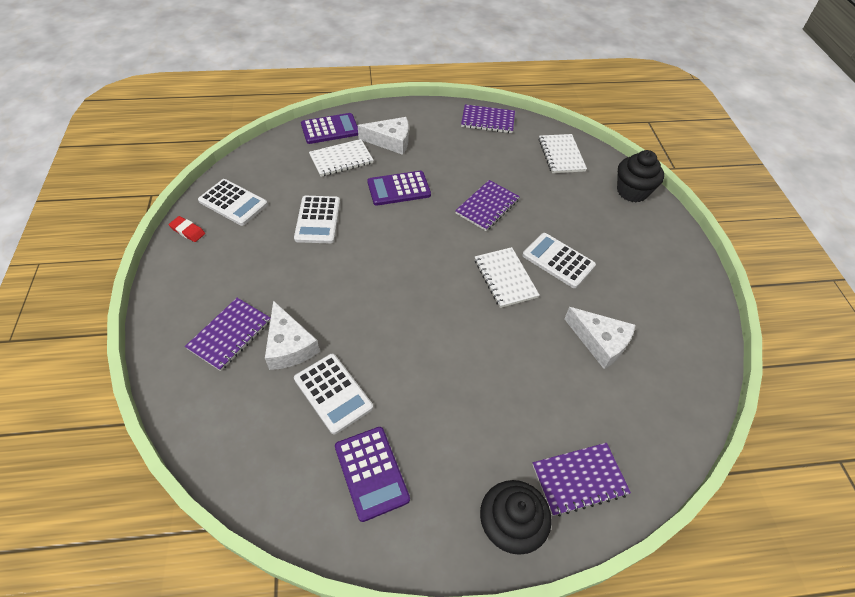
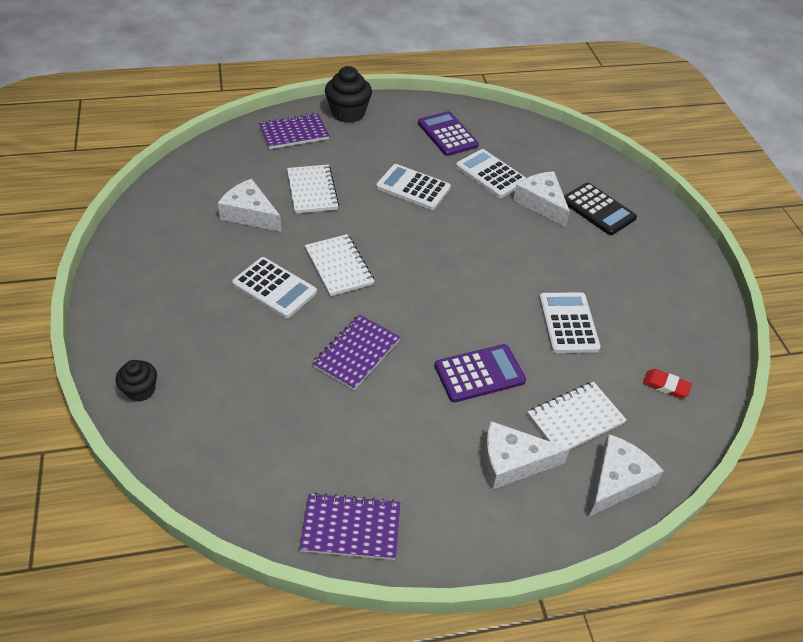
camera: 175 degrees right, 5 degrees down
(187, 231) = (707, 302): red eraser -> red eraser (666, 386)
(230, 335) = (598, 209): purple notebook -> black calculator
(233, 203) = (681, 340): white calculator -> white calculator (413, 188)
(330, 129) = (617, 481): purple calculator -> white cheese
(561, 155) = (231, 454): white notebook -> white notebook (312, 190)
(632, 191) = (140, 390): black cupcake -> black cupcake, size x0.60

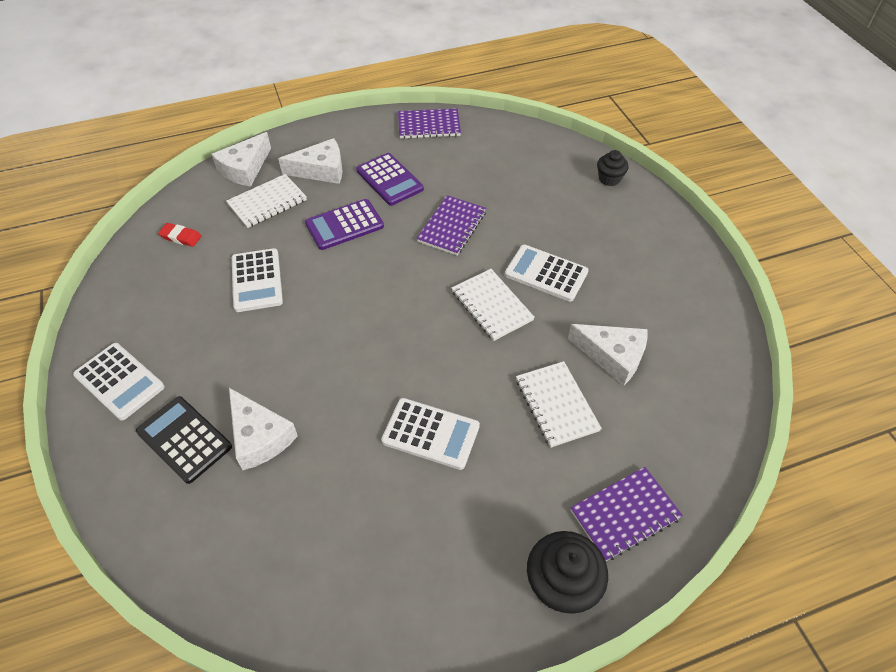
camera: 175 degrees right, 5 degrees up
(447, 134) = (392, 562): purple calculator -> purple calculator (389, 180)
(490, 174) = (325, 481): white calculator -> white calculator (119, 381)

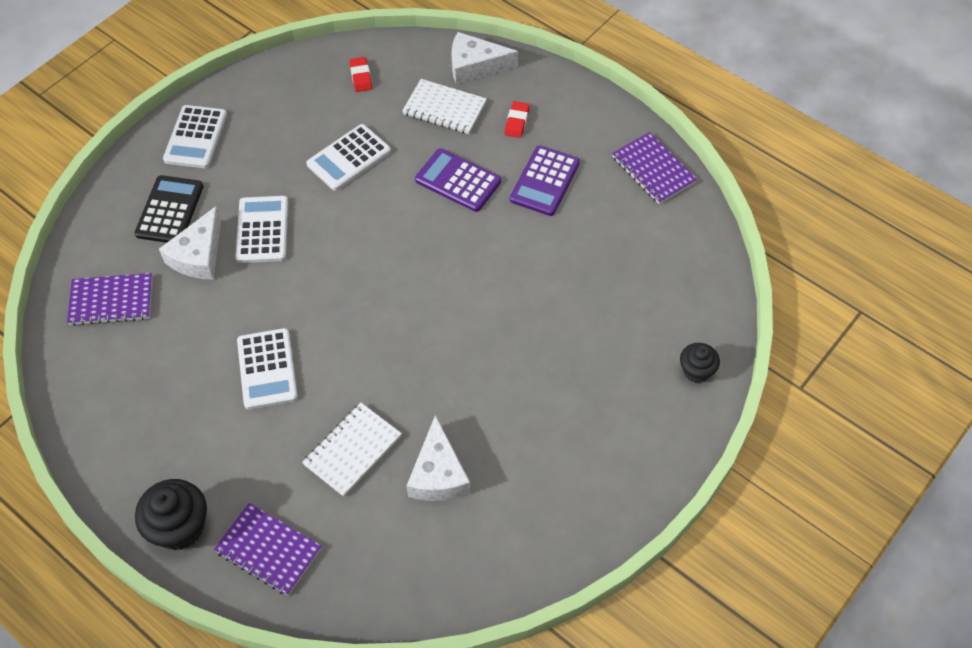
camera: 60 degrees right, 5 degrees up
(321, 170) = (517, 121): white cheese -> red eraser
(452, 227) = (517, 265): purple notebook -> purple notebook (111, 301)
(491, 306) = (436, 347): white notebook -> none
(546, 273) = (509, 373): white calculator -> white calculator (262, 230)

